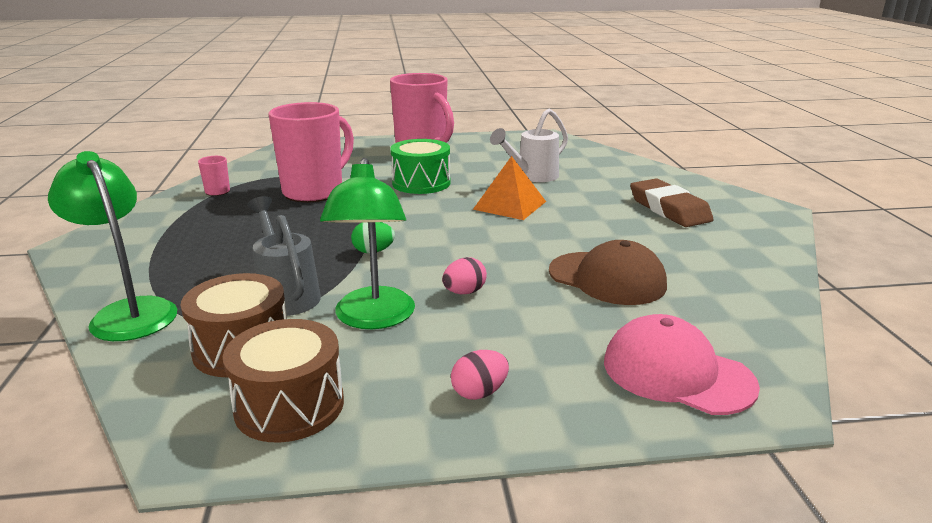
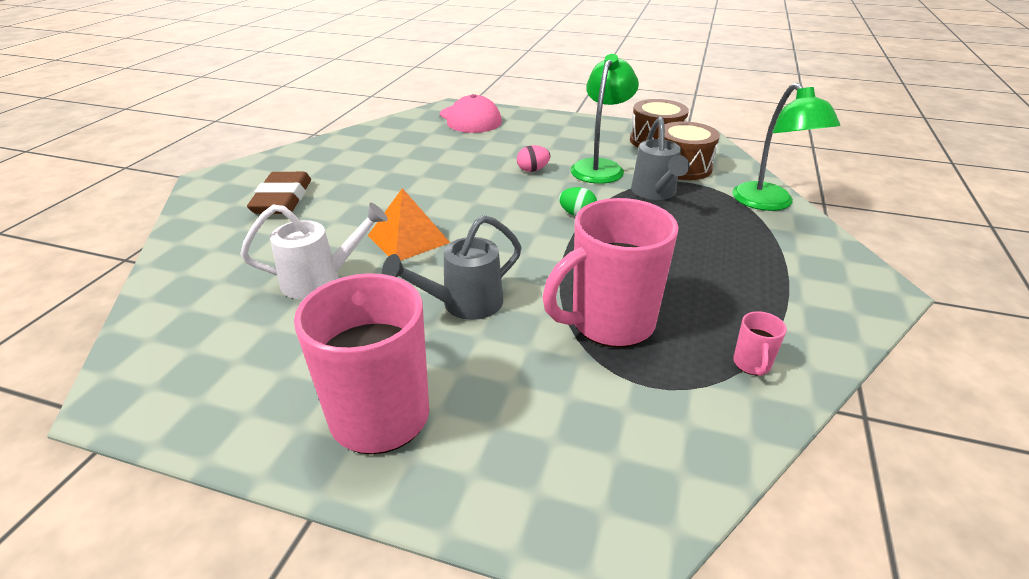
camera: 155 degrees left, 10 degrees up
(421, 183) = (463, 304): green drum -> grey watering can
(479, 392) = (565, 129): pink egg -> none
(607, 278) = (433, 159): brown cap -> none

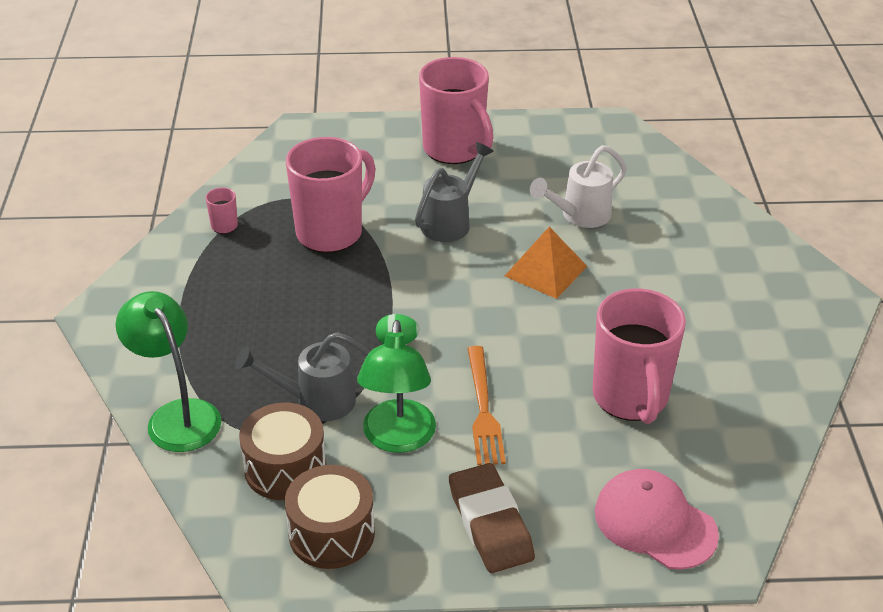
camera: 160 degrees right, 5 degrees up
(282, 199) = (720, 289): brown eraser -> brown eraser (490, 523)
(428, 159) = (630, 398): none -> pink mug
(532, 170) = (483, 409): pink egg -> orange fork
(655, 193) = (316, 401): grey watering can -> grey watering can turned 75 degrees counterclockwise

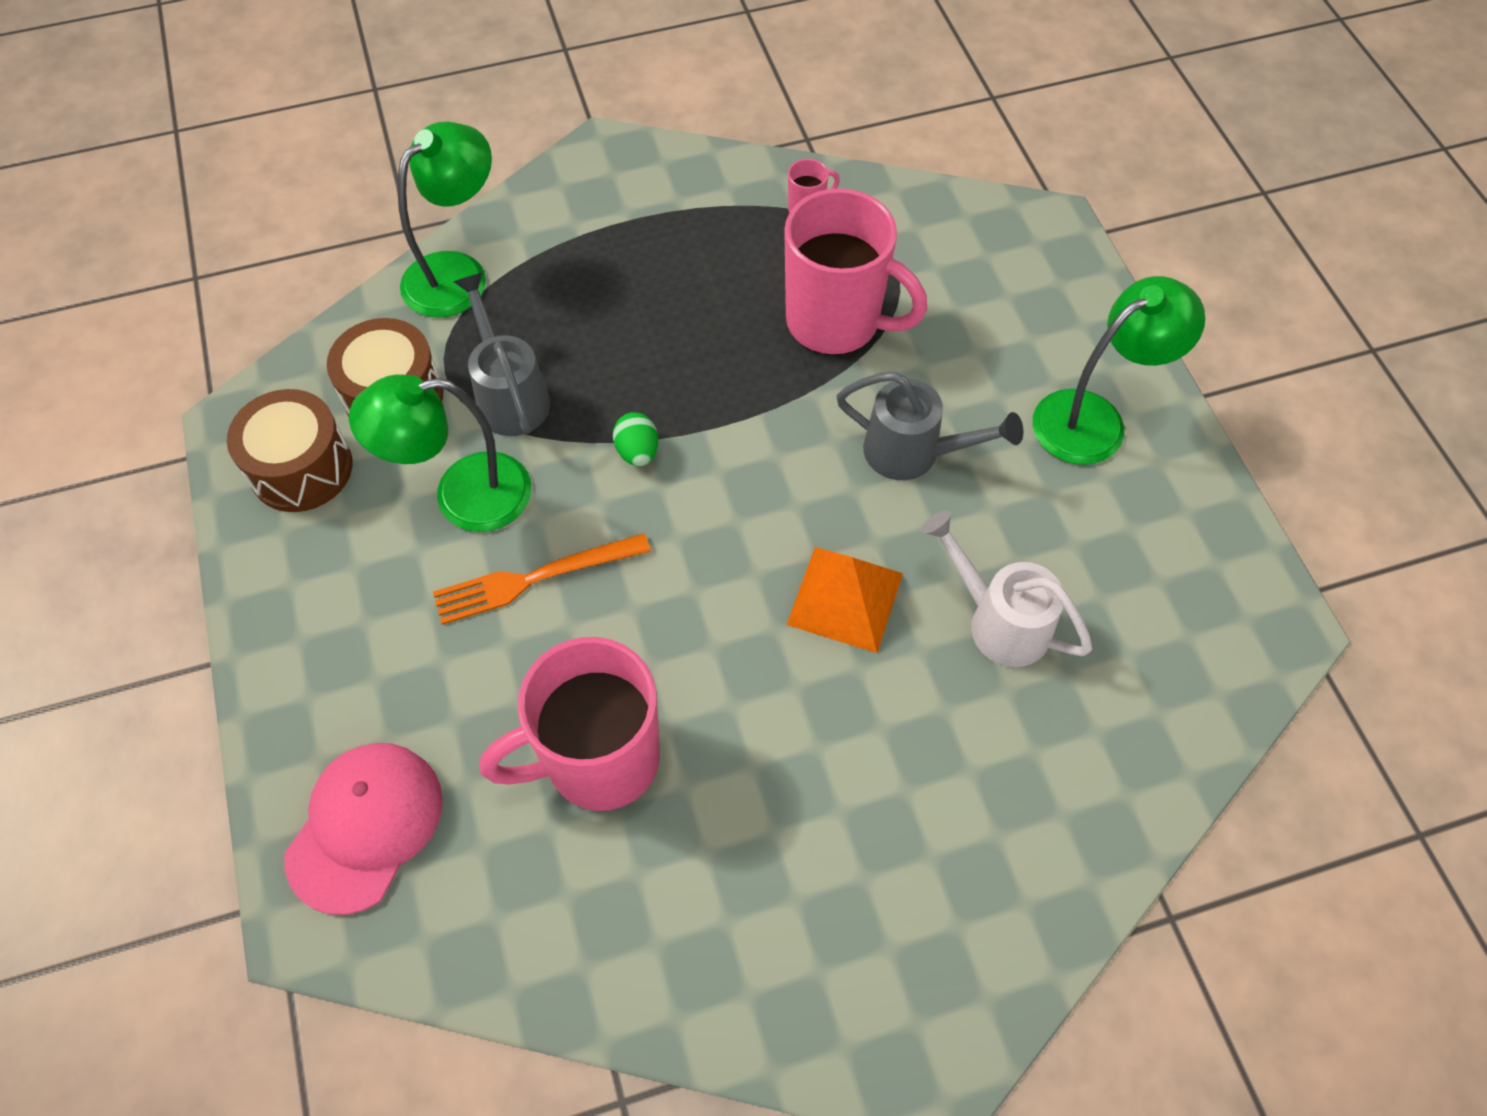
camera: 75 degrees right, 20 degrees up
(455, 149) = (1094, 418): pink mug -> green lamp
(490, 523) = (338, 628): brown eraser -> none

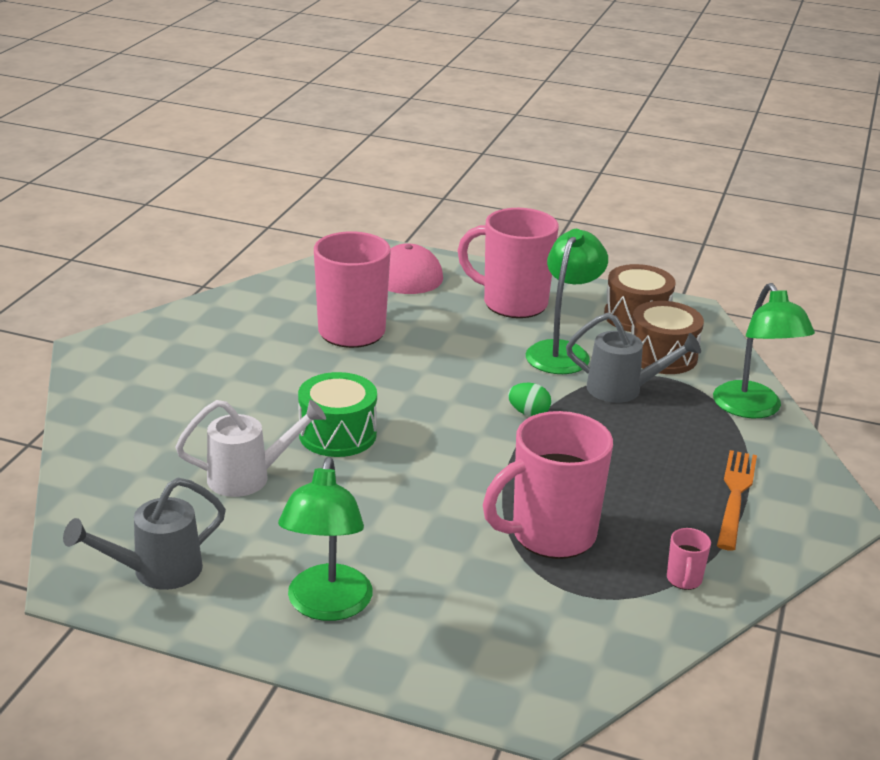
camera: 125 degrees right, 30 degrees down
(365, 622) = (512, 303): none -> pink mug
(535, 578) = (480, 352): orange fork -> orange fork (735, 496)
(845, 598) = (337, 434): orange pyramid -> green drum
(913, 453) = (401, 509): grey watering can -> grey watering can (157, 571)

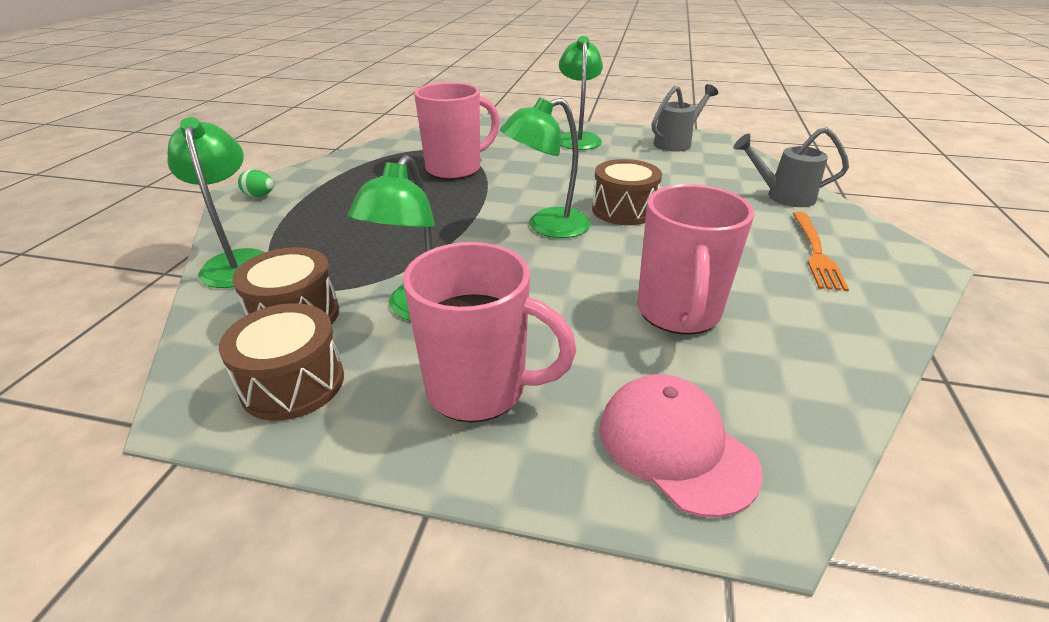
camera: 175 degrees right, 5 degrees up
(248, 477) = (667, 181): white watering can -> none
(337, 434) = (623, 210): green drum -> brown drum
(436, 420) = (547, 226): none -> green lamp
(528, 413) = (465, 239): green egg -> green egg (260, 196)
(623, 390) = (364, 269): grey watering can -> grey watering can (783, 196)
(684, 580) = (378, 157): pink mug -> none
(735, 496) = (314, 196): orange fork -> orange fork (815, 252)

